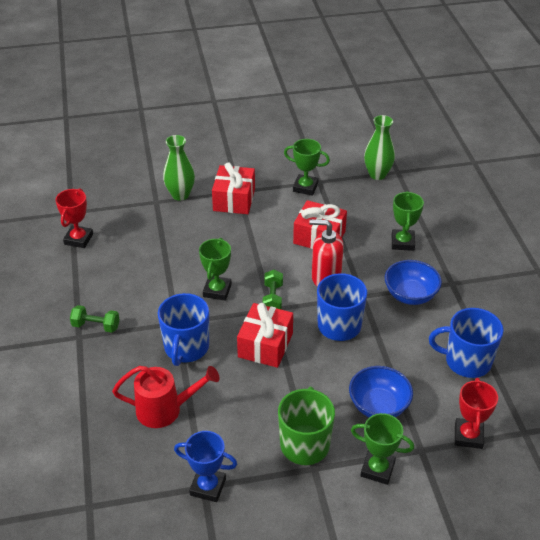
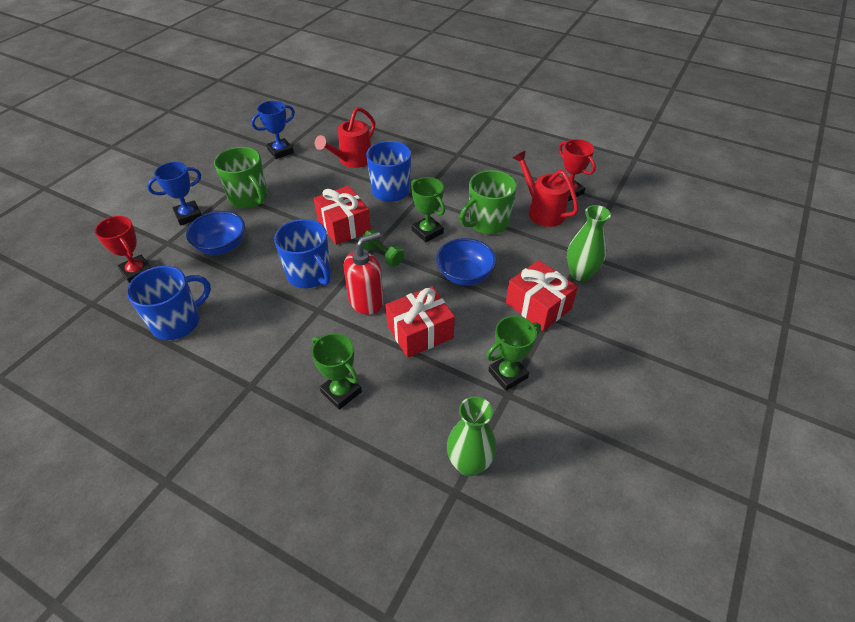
camera: 130 degrees right, 5 degrees up
(96, 326) = (459, 164): green dumbbell -> none
(122, 242) = (541, 211): none -> red watering can
(169, 263) = (487, 223): none -> green mug
(377, 469) = (188, 215): green trophy -> blue trophy
(410, 295) = (278, 342): blue bowl -> blue bowl (464, 275)

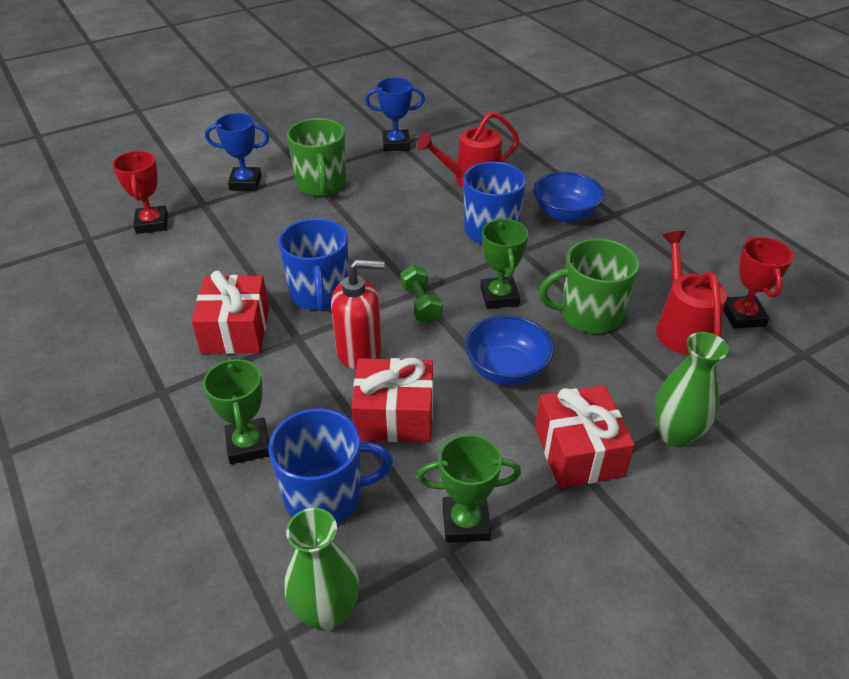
camera: 30 degrees right, 5 degrees down
(177, 322) = (147, 291): blue mug -> blue mug (325, 497)
(221, 246) = (252, 227): blue bowl -> blue bowl (565, 214)
(344, 226) = (402, 252): red gift -> red gift (236, 330)

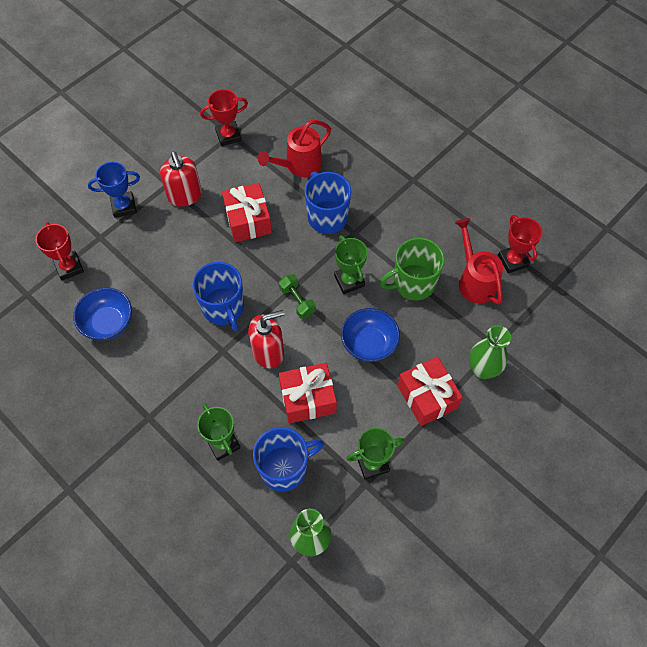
camera: 15 degrees left, 20 degrees up
(236, 330) = (177, 354): red gift -> red gift (248, 220)
(321, 185) = (185, 196): green mug -> red soap dispenser
(396, 144) = (228, 136): blue trophy -> red trophy
(565, 214) = (377, 188): blue bowl -> blue bowl (108, 323)

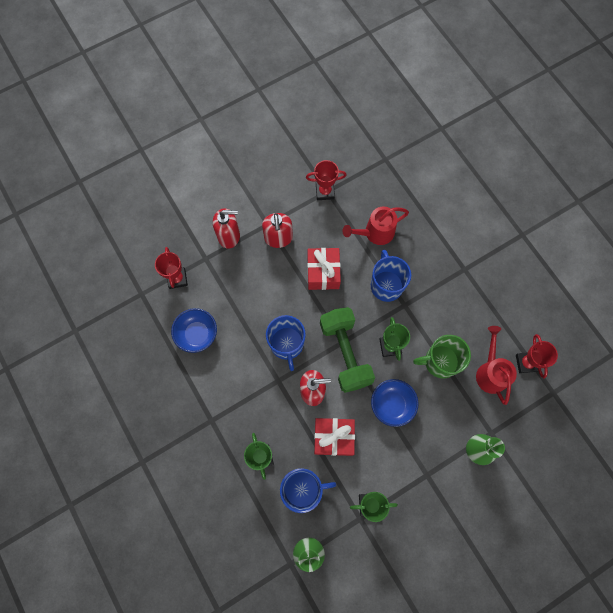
camera: 15 degrees right, 10 degrees up
(124, 206) = (229, 236): blue trophy -> red soap dispenser
(297, 301) = (345, 353): green dumbbell -> green dumbbell, size x2.19
(427, 397) = (425, 461): red gift -> none

